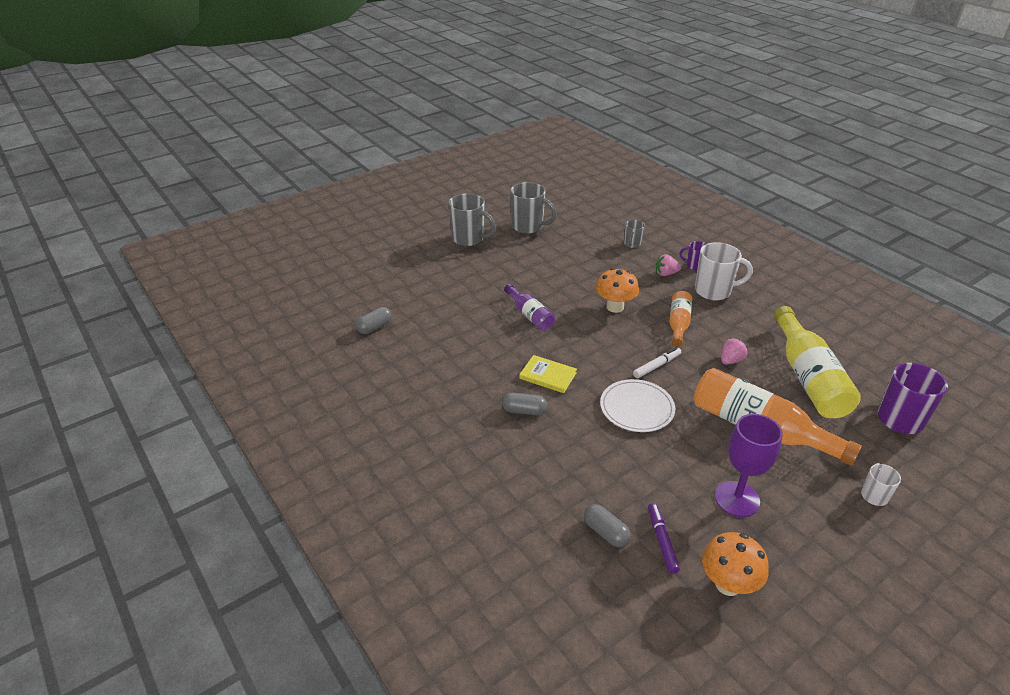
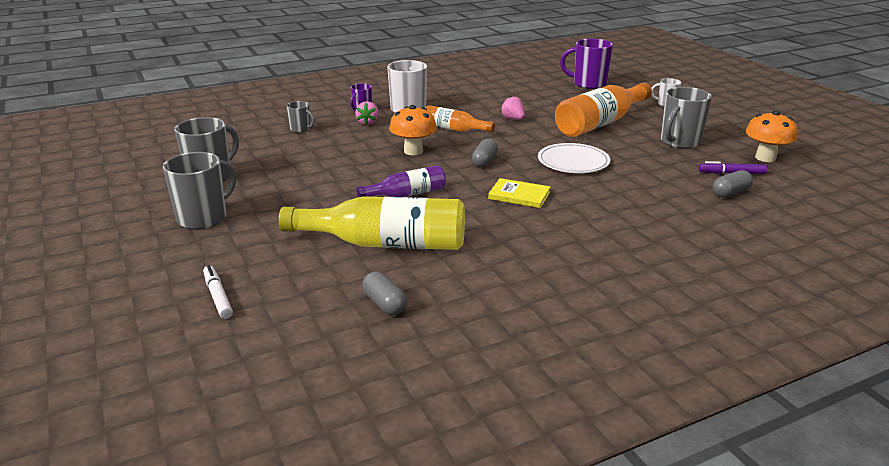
camera: 80 degrees left, 10 degrees down
(524, 411) = (575, 213): grey capsule -> grey capsule (484, 161)
(548, 375) = (519, 195): yellow book -> yellow book turned 75 degrees clockwise
(656, 366) = (514, 146): white marker -> white marker (218, 296)
(737, 499) = (679, 142): purple goblet -> grey mug
(808, 377) = (540, 99): yellow bottle -> yellow bottle (385, 244)

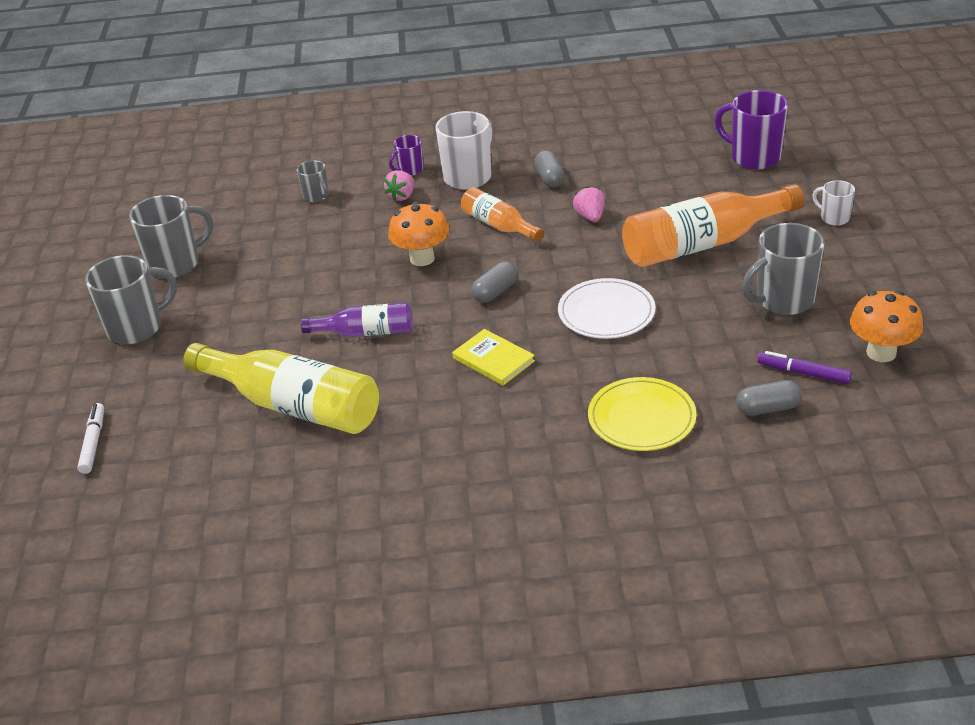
camera: 25 degrees right, 10 degrees up
(384, 304) = (239, 490): grey capsule -> grey capsule (549, 178)
(655, 210) = (641, 418): none -> yellow plate

